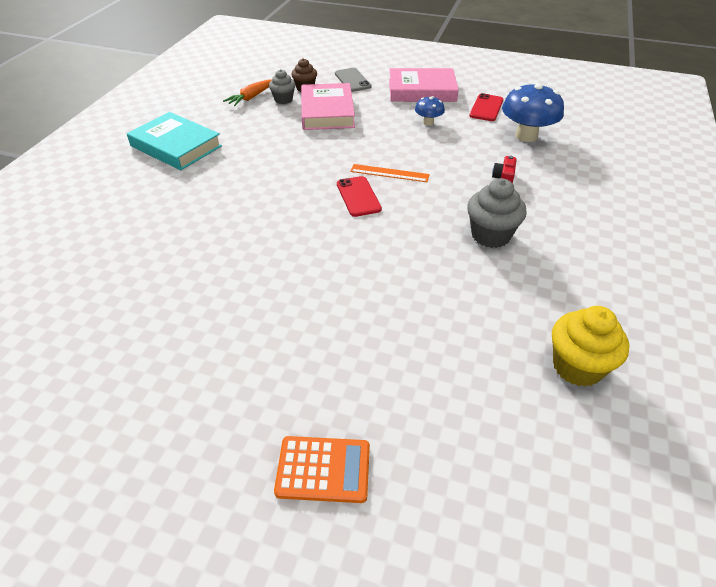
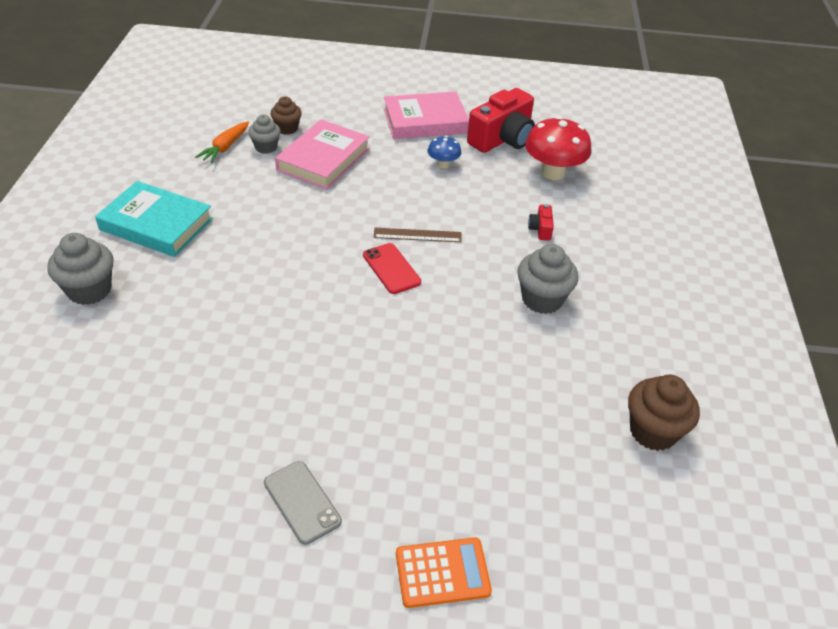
camera: 15 degrees left, 0 degrees up
(104, 188) = (89, 290): none -> grey cupcake
(327, 111) = (323, 159): pink book -> pink book turned 45 degrees clockwise
(352, 80) = (340, 113): grey phone -> grey phone (302, 502)
(389, 173) = (417, 235): orange ruler -> brown ruler
(486, 108) = (502, 139): red phone -> red camera
(526, 136) = (553, 172): blue mushroom -> red mushroom
(577, 367) = (653, 431): yellow cupcake -> brown cupcake

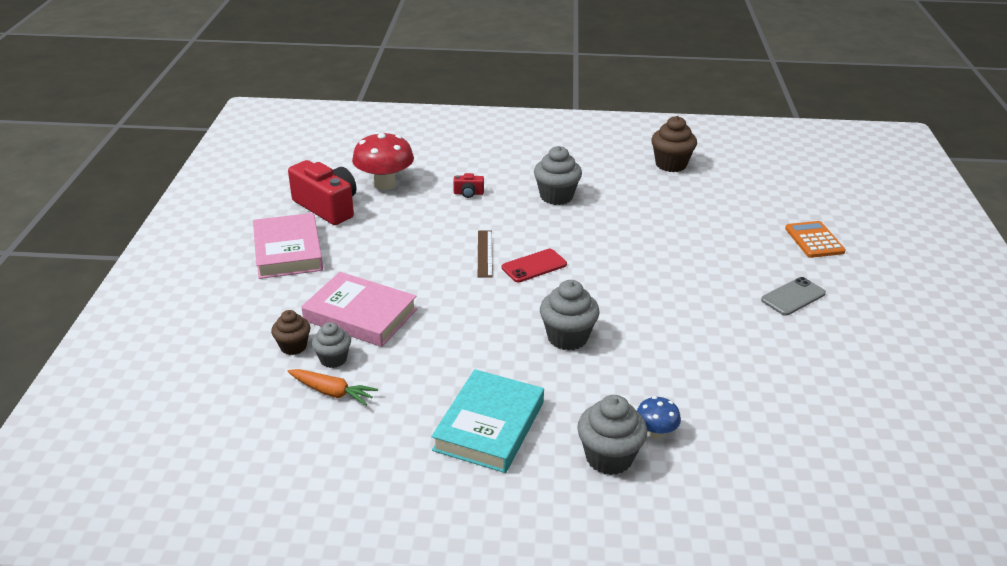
camera: 90 degrees left, 10 degrees down
(263, 281) = (567, 337): none -> grey cupcake
(443, 164) = (371, 240): blue mushroom -> blue mushroom (655, 432)

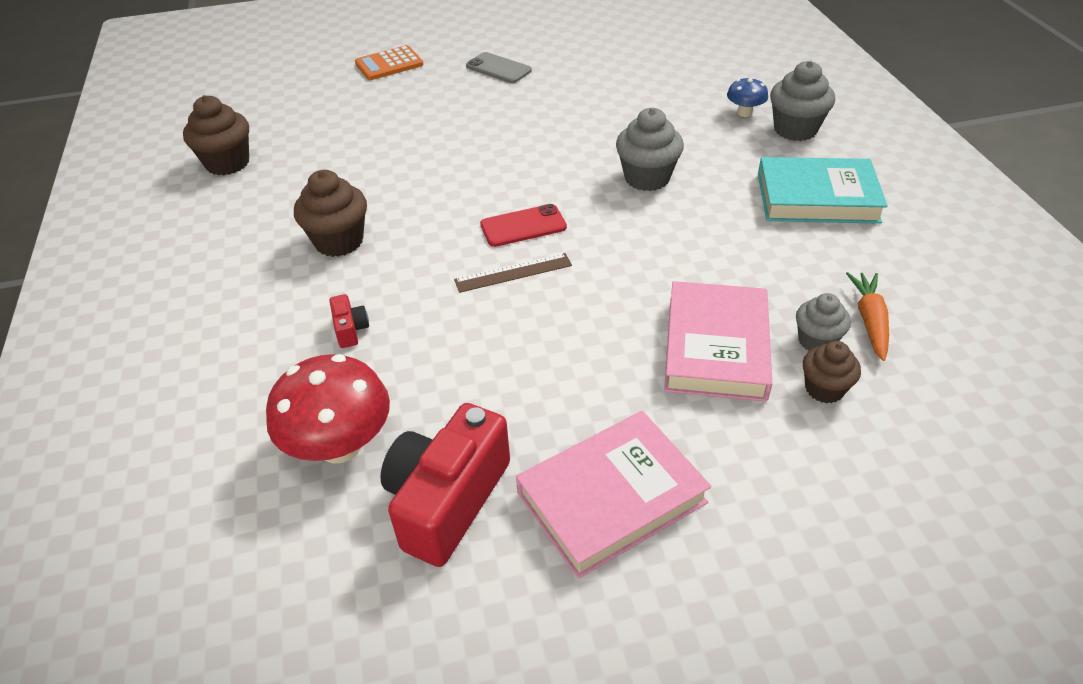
camera: 105 degrees left, 10 degrees up
(534, 266) = (523, 226): red phone -> red phone turned 60 degrees counterclockwise
(556, 196) = (339, 241): grey cupcake -> brown cupcake

